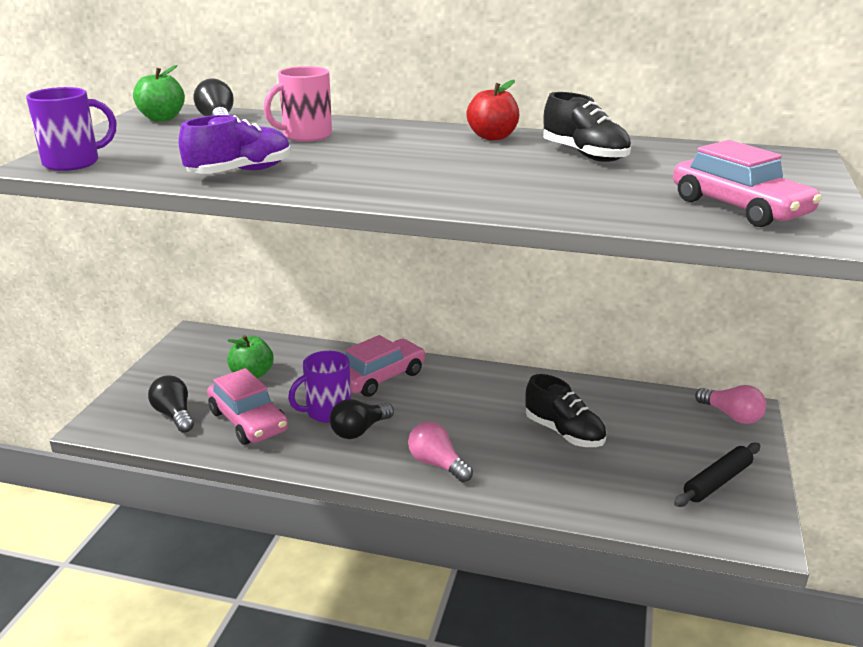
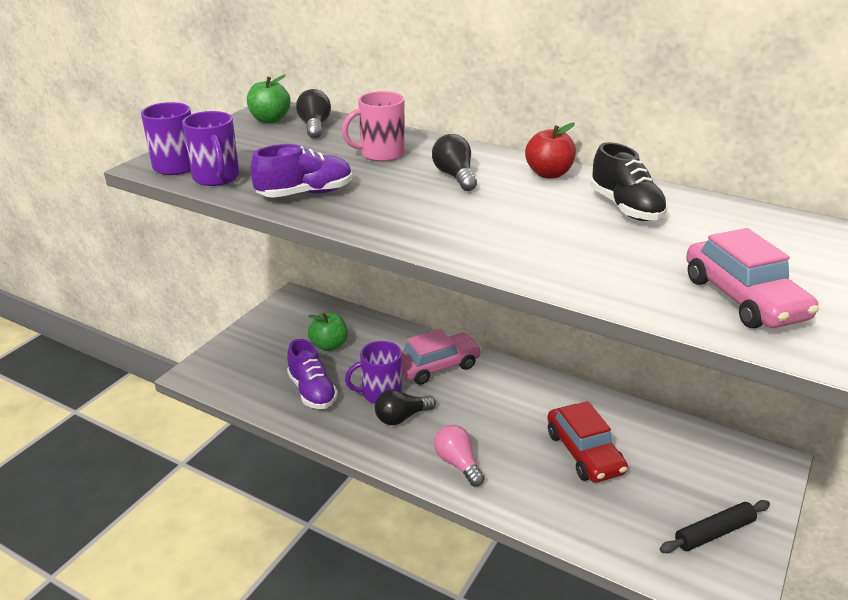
camera: 15 degrees right, 5 degrees up
(127, 168) = (216, 178): none -> purple mug
(174, 415) = (255, 375): black light bulb -> black light bulb (455, 176)
(248, 421) = (312, 391): pink car -> purple shoe
(564, 432) = (584, 452): black shoe -> red car
(731, 415) = (756, 464): pink light bulb -> none

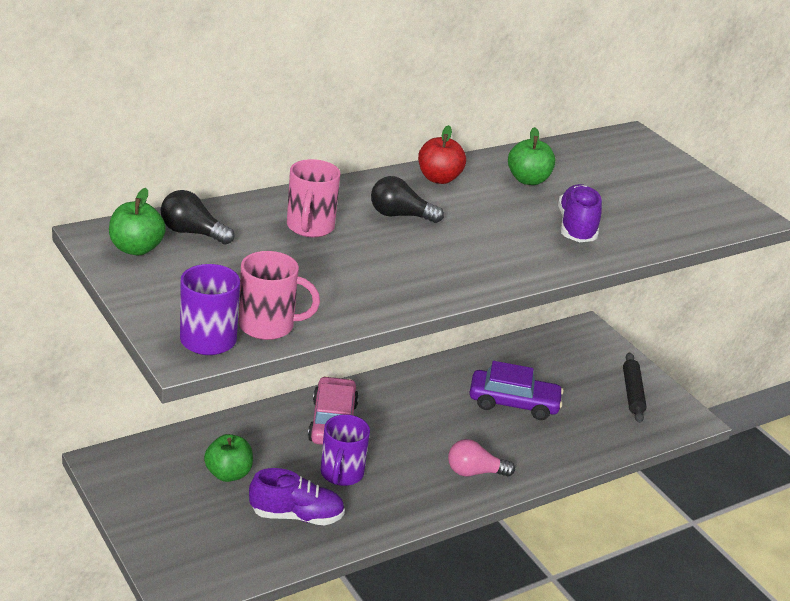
camera: 65 degrees left, 0 degrees up
(216, 178) = (268, 326): purple mug -> pink mug
(305, 193) = (360, 293): purple shoe -> purple shoe (576, 228)
(401, 417) = (388, 476): black light bulb -> none
(584, 452) = (513, 403): red car -> purple car
(625, 208) = (528, 180): black shoe -> green apple
(743, 298) = (682, 206): pink car -> none

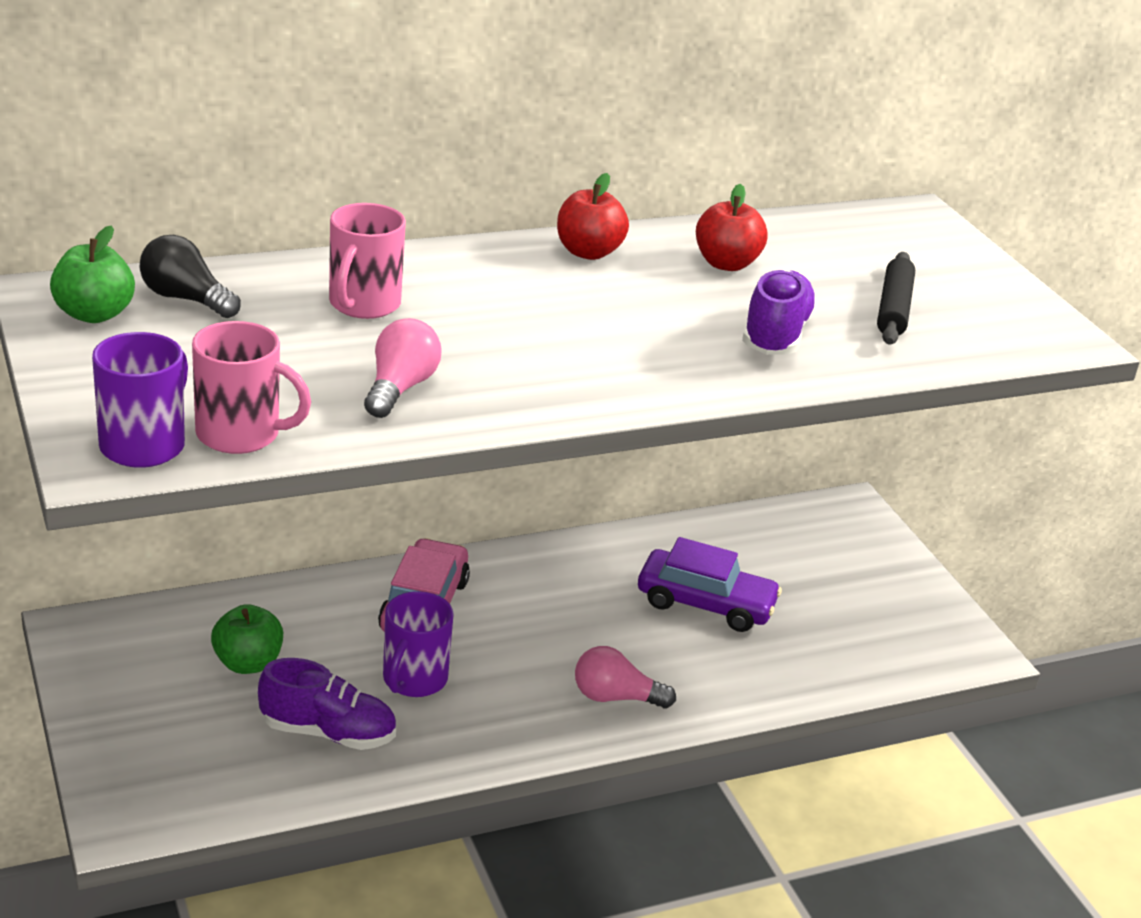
camera: 10 degrees right, 0 degrees up
(357, 284) = (400, 388): none -> pink light bulb
(400, 215) = (507, 298): black light bulb -> none
(528, 180) = (726, 264): green apple -> red apple
(632, 393) = (896, 605): black rolling pin -> black rolling pin (894, 309)

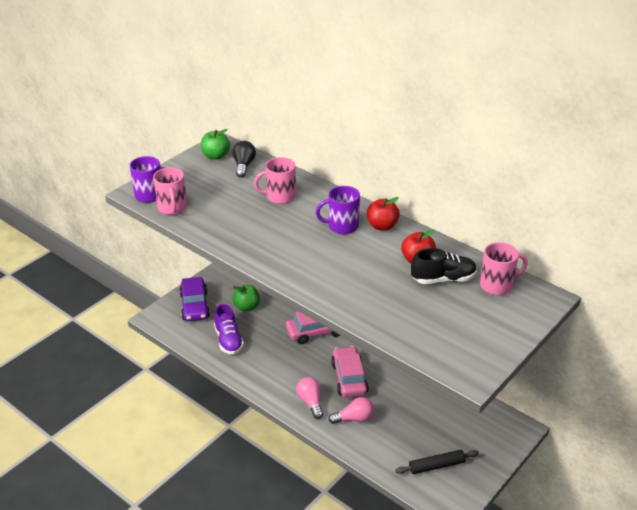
camera: 65 degrees right, 5 degrees up
(400, 388) = (231, 224): pink light bulb -> pink light bulb (354, 419)
(414, 680) = (273, 347): purple mug -> purple mug (342, 226)
(591, 623) = (349, 378): none -> pink car
(705, 603) = (395, 406): purple car -> purple car (195, 306)
(775, 335) = (369, 291): purple shoe -> none
(800, 264) = (443, 279): none -> black shoe
(855, 233) = (497, 285): none -> pink mug
(894, 309) = (434, 316): black rolling pin -> black rolling pin (436, 466)

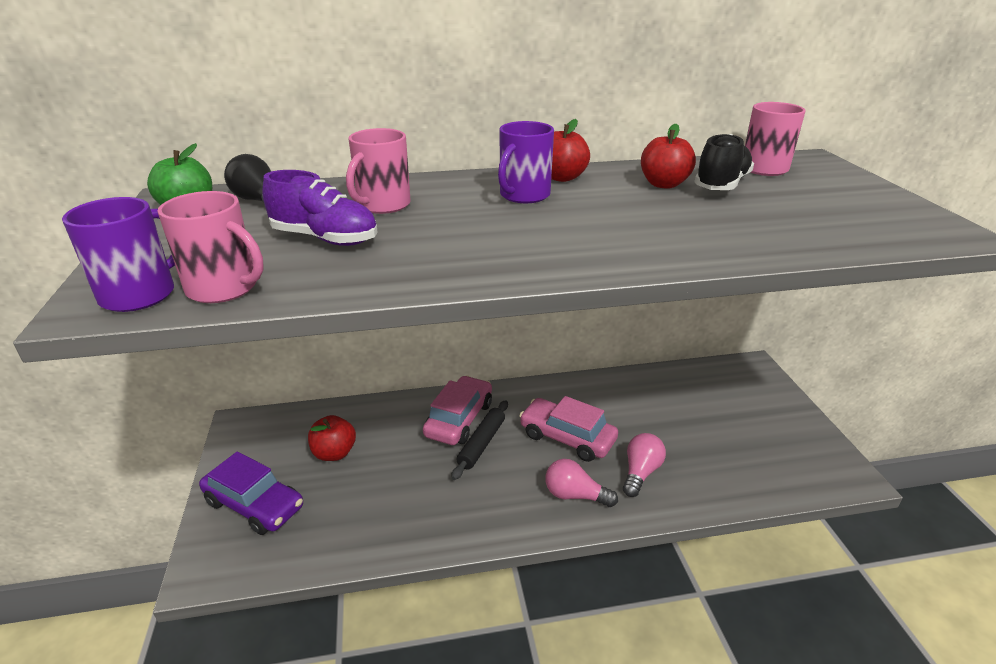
camera: 50 degrees left, 5 degrees down
(228, 340) = (368, 509): purple shoe -> purple shoe (325, 239)
(246, 307) = (334, 453): green apple -> red apple
(436, 466) = (772, 450): black rolling pin -> black rolling pin (482, 444)

